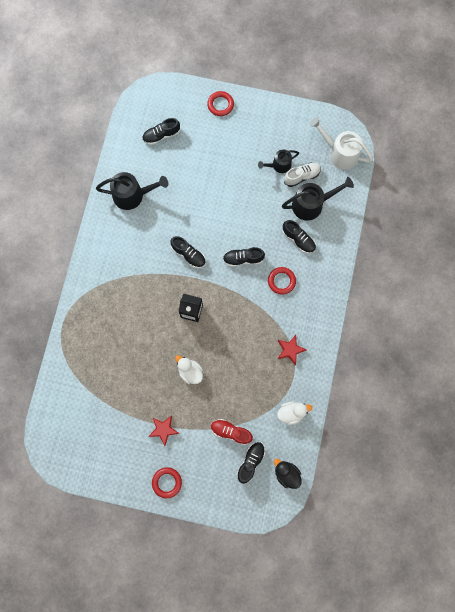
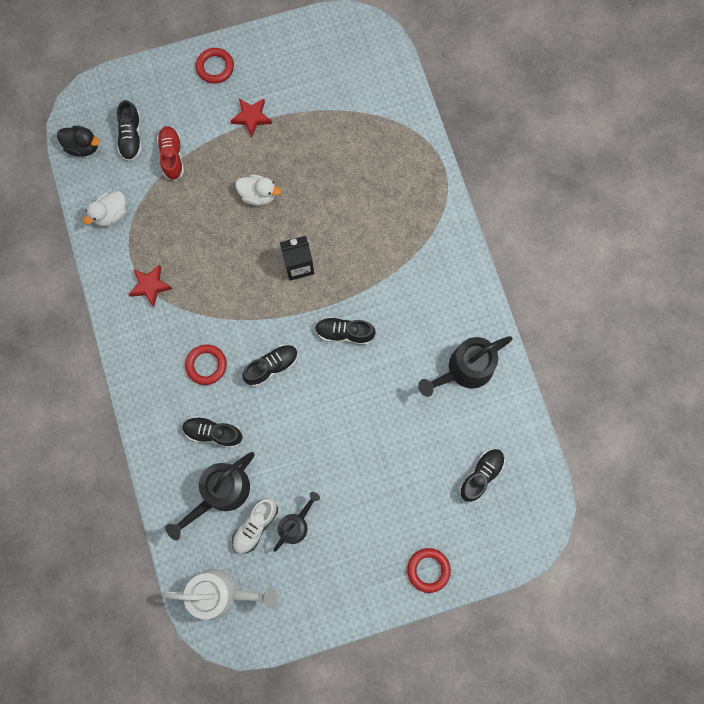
camera: 150 degrees right, 0 degrees up
(231, 432) = (172, 156): red shoe -> red shoe turned 90 degrees counterclockwise

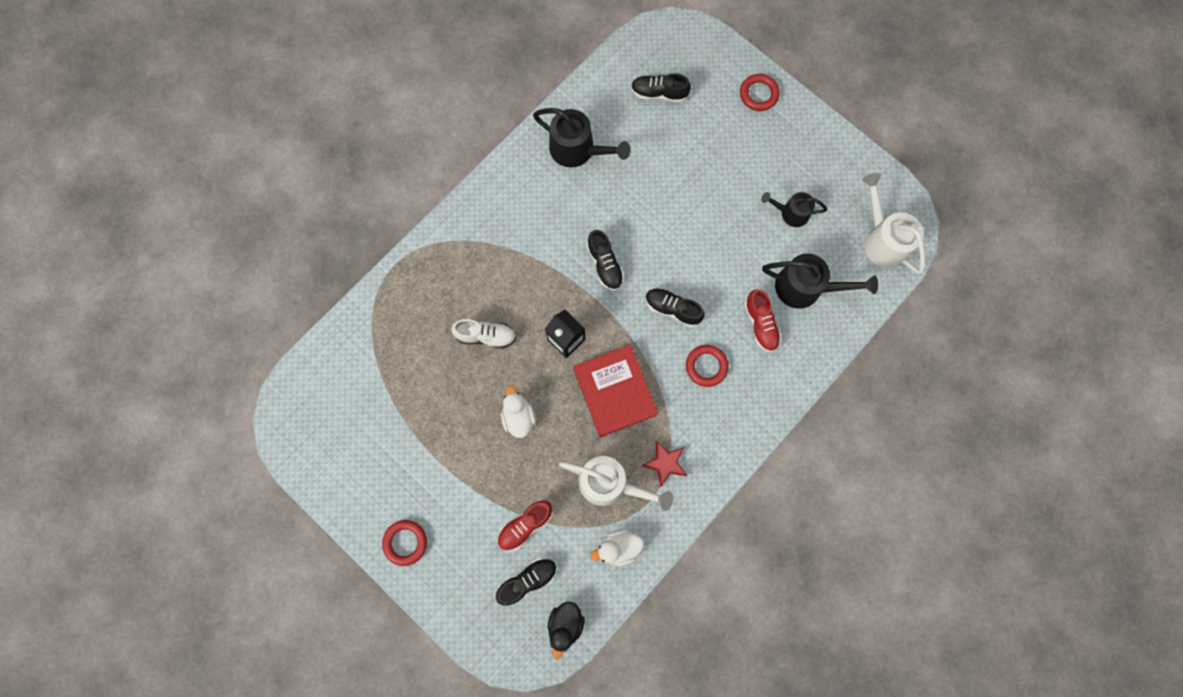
camera: 120 degrees left, 0 degrees up
(83, 147) = (565, 624): black duck -> black duck turned 150 degrees counterclockwise
(111, 214) = (618, 548): white duck -> white duck turned 150 degrees clockwise
(162, 235) = (610, 484): none -> white watering can
(213, 433) = (760, 324): black shoe -> red shoe
(232, 279) = (614, 392): none -> red book
(251, 117) = (441, 472): red star -> none
(255, 526) = (813, 244): white shoe -> white shoe (486, 336)

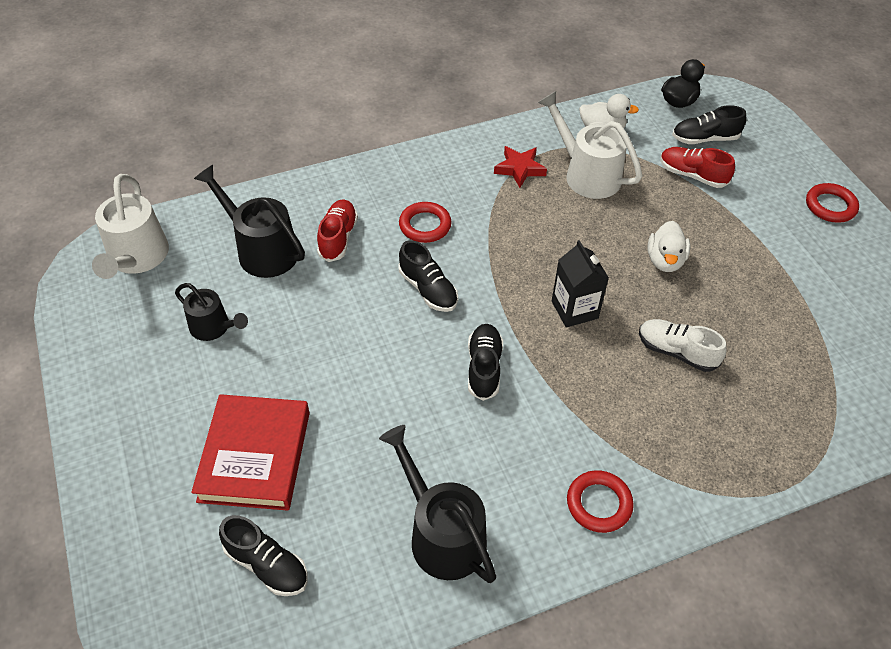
camera: 155 degrees left, 25 degrees down
(525, 525) = (692, 175): red shoe -> red shoe turned 135 degrees counterclockwise
(614, 392) = (541, 242): red book -> red book (255, 456)
(758, 94) = (127, 493): red ring -> red ring (599, 504)

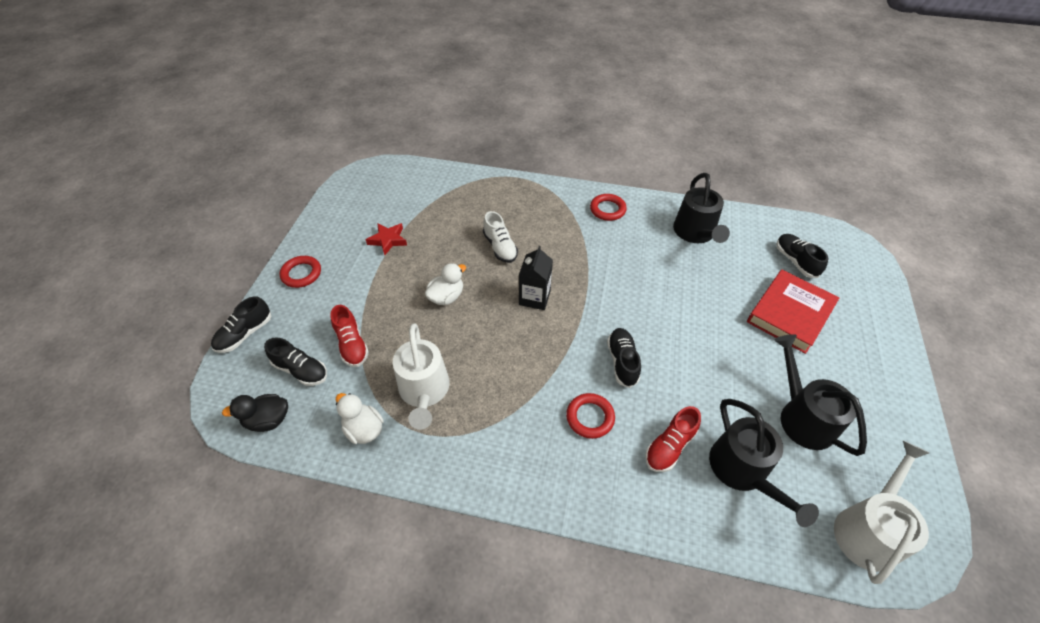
camera: 145 degrees left, 0 degrees up
(214, 328) = (802, 416): black watering can -> black watering can, size x1.60
(484, 368) = (619, 293): black shoe -> black shoe (245, 334)
(519, 169) = (470, 429): red star -> red star (388, 240)

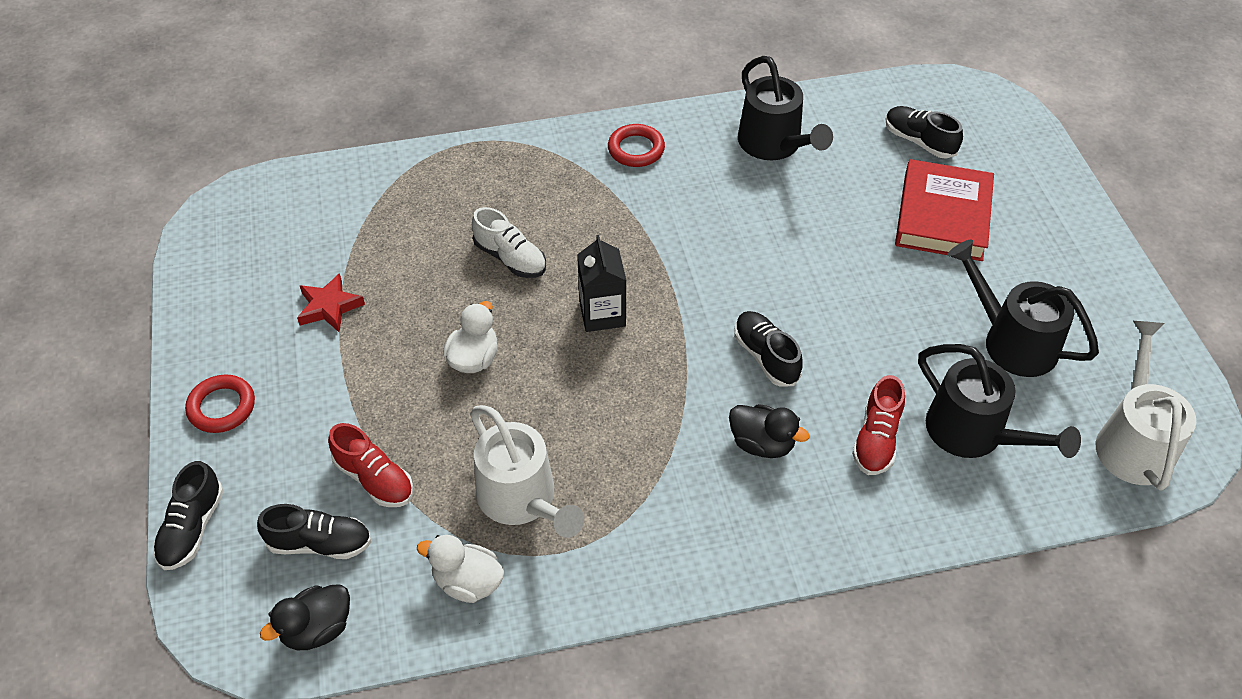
camera: 25 degrees left, 0 degrees up
(590, 417) = (762, 444): red ring -> black duck

